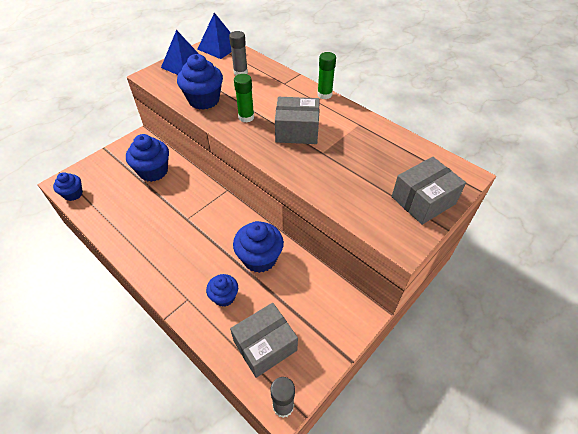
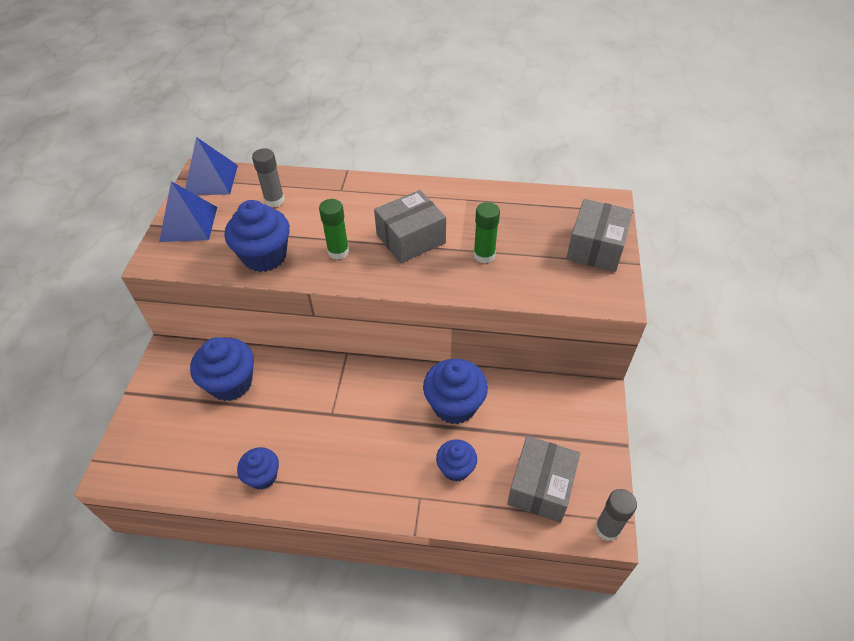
camera: 35 degrees left, 0 degrees up
(73, 194) = (146, 475): blue cupcake -> blue cupcake (263, 476)
(324, 94) = (399, 182): green glue stick -> green glue stick (484, 255)

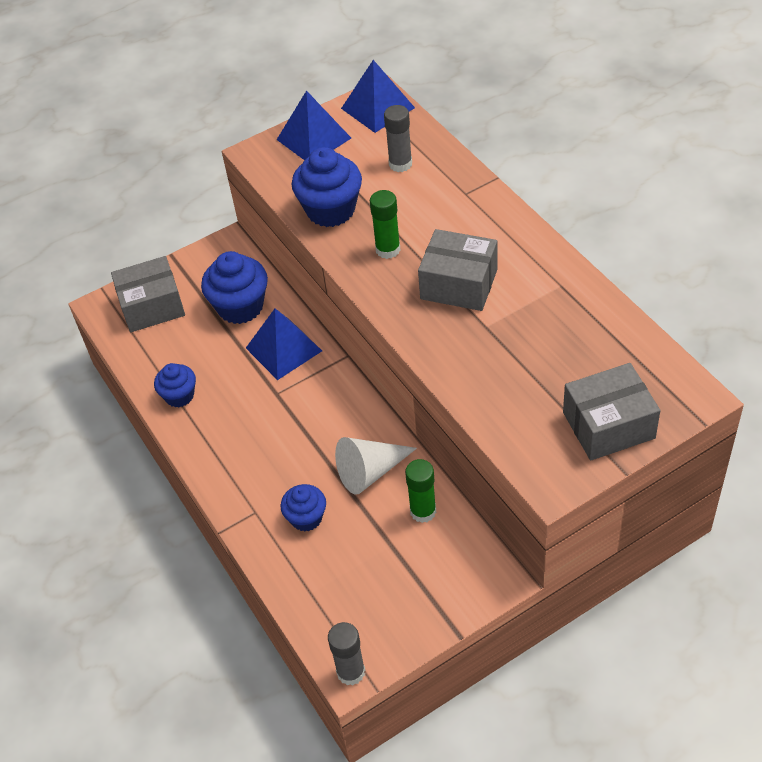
camera: 55 degrees right, 0 degrees up
(299, 384) = (283, 349): none -> blue pyramid
(454, 405) = (370, 472): blue cupcake -> white cone
(484, 255) = (497, 348): green glue stick -> green glue stick (423, 511)
(540, 487) = (346, 593): grey box -> grey box (152, 306)

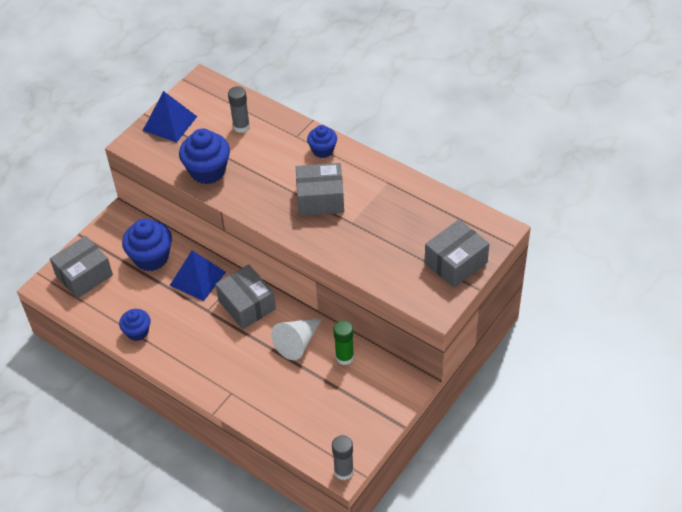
camera: 25 degrees left, 0 degrees up
(306, 518) = (268, 385): blue cupcake -> blue cupcake (322, 150)
(328, 402) = (247, 305): none -> grey box
(377, 108) = (205, 90): blue pyramid -> none
(388, 249) = (261, 188): green glue stick -> none

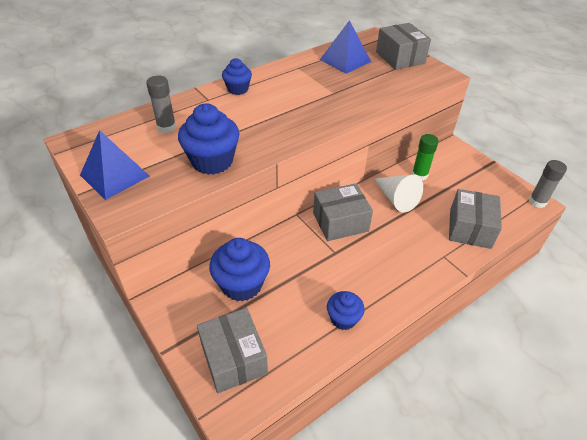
camera: 75 degrees left, 5 degrees down
(197, 278) = (290, 251): blue pyramid -> blue pyramid (345, 60)
(320, 199) = (297, 102): grey box -> grey box (470, 228)

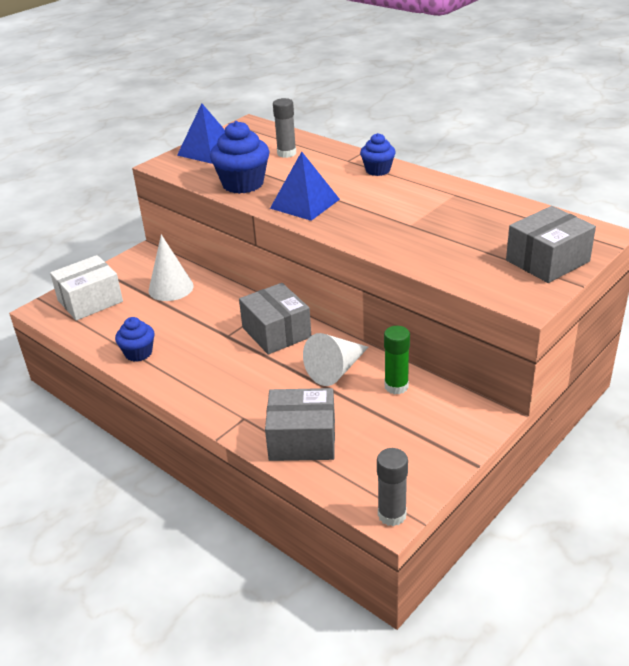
camera: 80 degrees right, 10 degrees down
(233, 358) = (90, 301): grey box -> white box
(242, 284) = (171, 288): blue cupcake -> white cone
(345, 60) = (501, 221): blue pyramid -> blue pyramid (304, 203)

